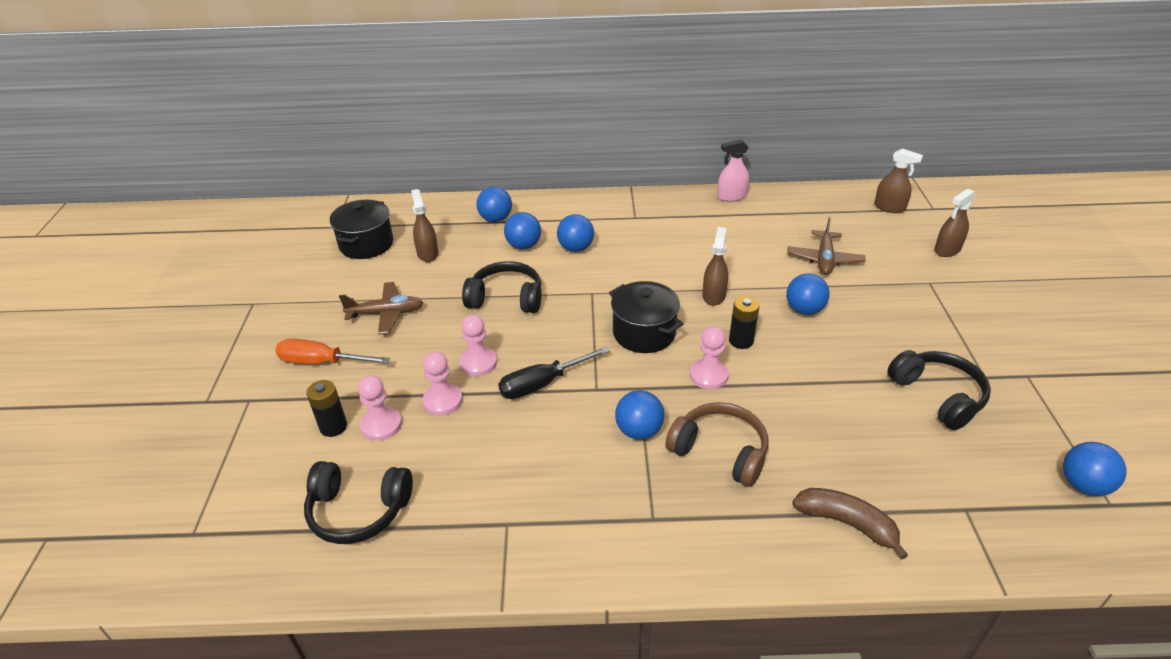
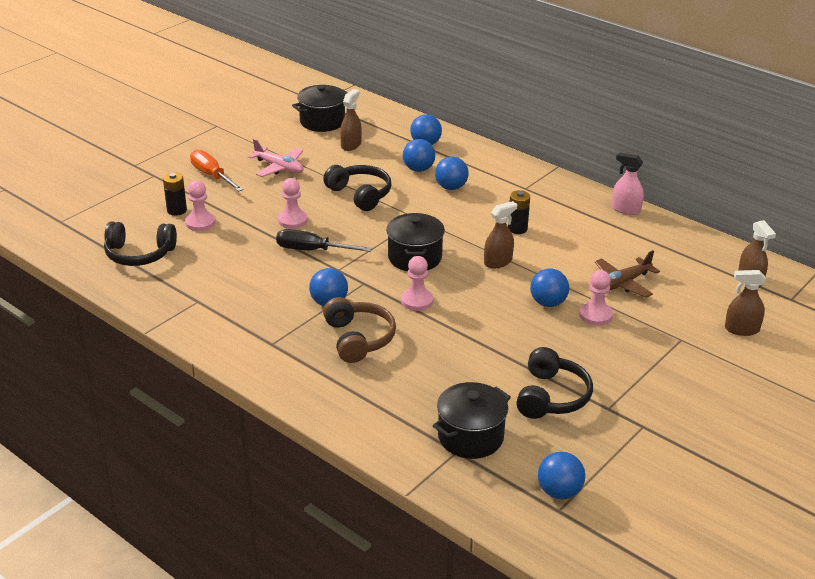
camera: 40 degrees right, 5 degrees down
(358, 511) = (139, 254): black headphones -> black headphones turned 45 degrees counterclockwise
(386, 314) = (279, 167): brown plane -> pink plane
(443, 401) = (246, 228): pink pawn -> pink pawn (595, 315)
(741, 341) = (471, 295): black battery -> black battery (517, 229)
(847, 523) = (373, 411): brown banana -> none
(951, 484) = (470, 437): none -> black pot

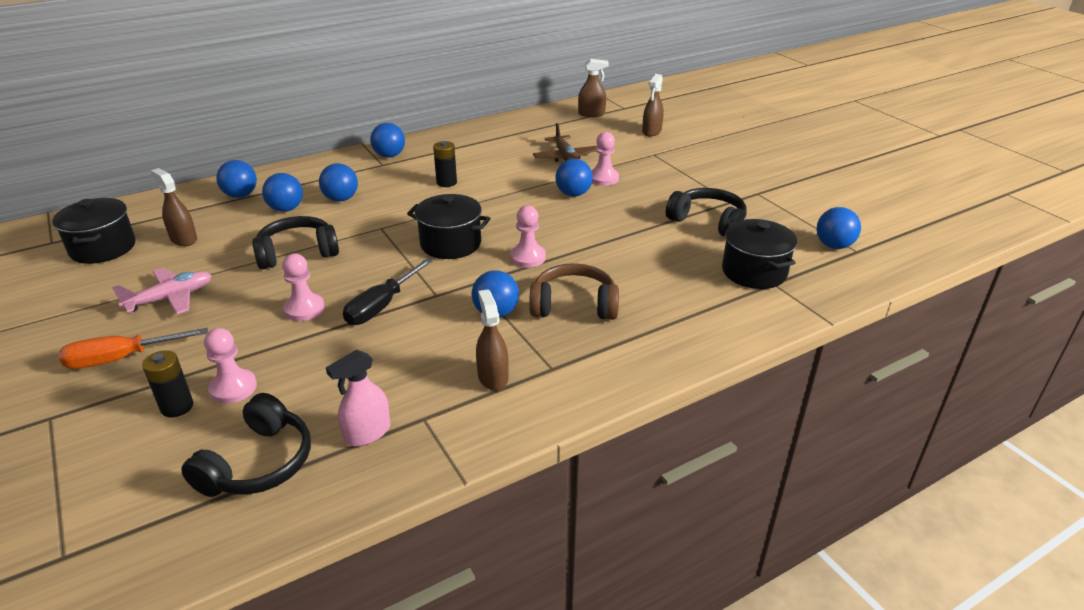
camera: 70 degrees left, 0 degrees up
(498, 262) = (493, 203): brown spray bottle -> brown spray bottle (493, 377)
(545, 187) = (389, 155): none -> blue ball
(625, 209) = (459, 132): pink spray bottle -> pink spray bottle (367, 433)

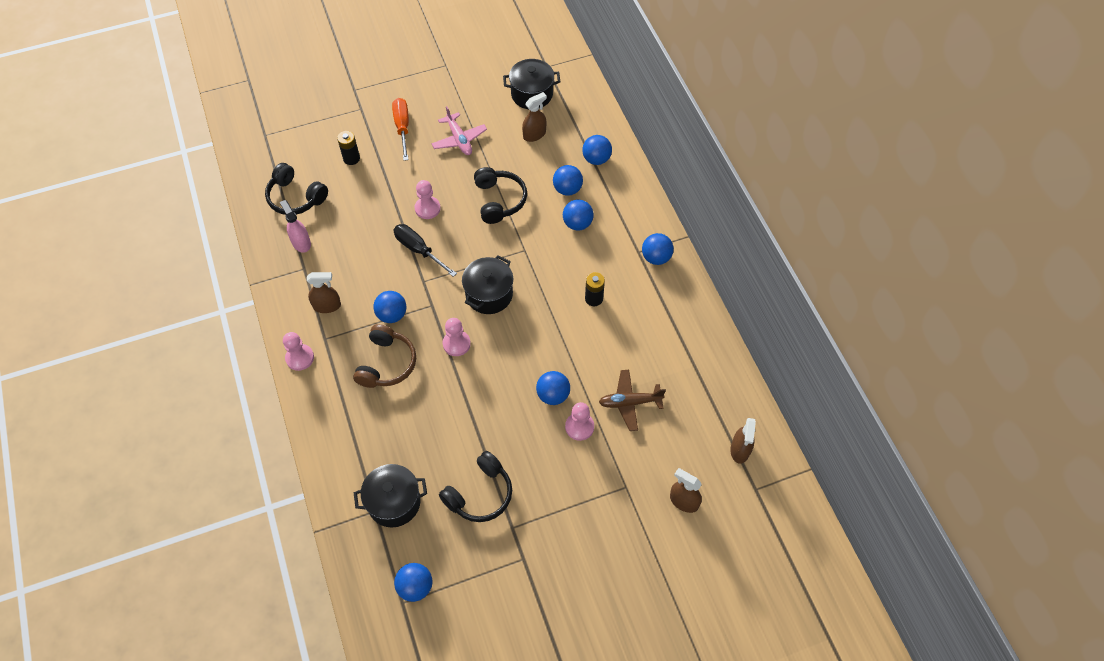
camera: 100 degrees right, 25 degrees up
(233, 388) = (359, 181): pink pawn -> pink pawn (300, 358)

